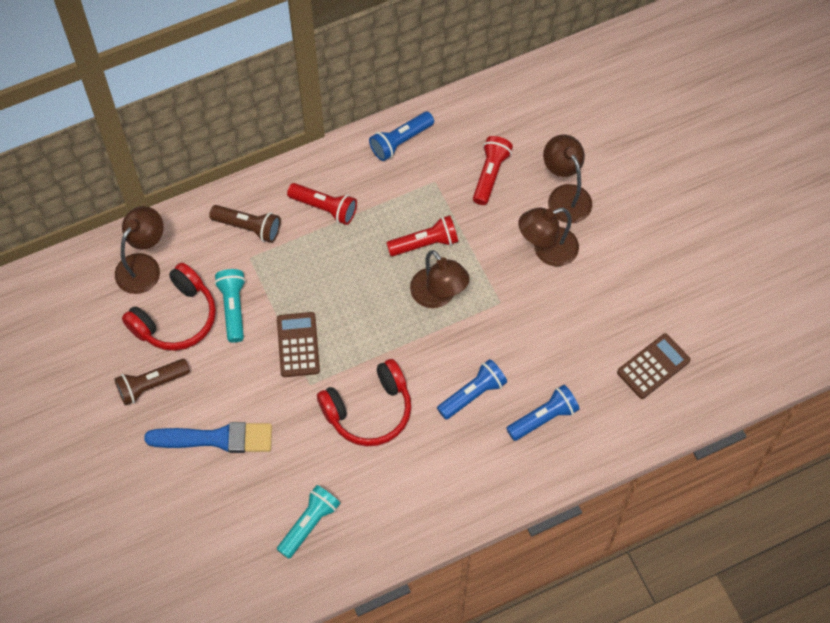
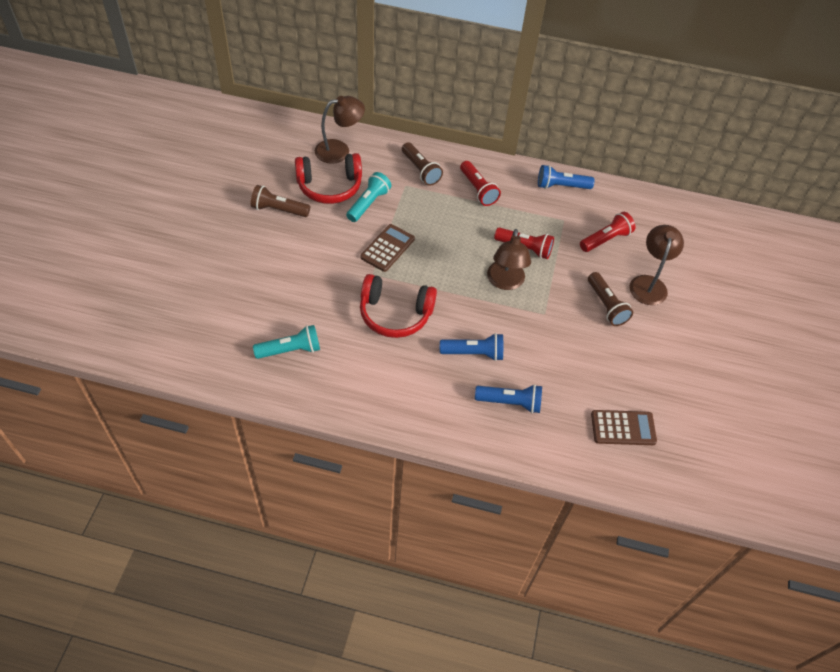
camera: 35 degrees right, 10 degrees down
(216, 438) = (285, 262): blue brush -> none
(547, 250) = (606, 306): brown lamp -> brown flashlight

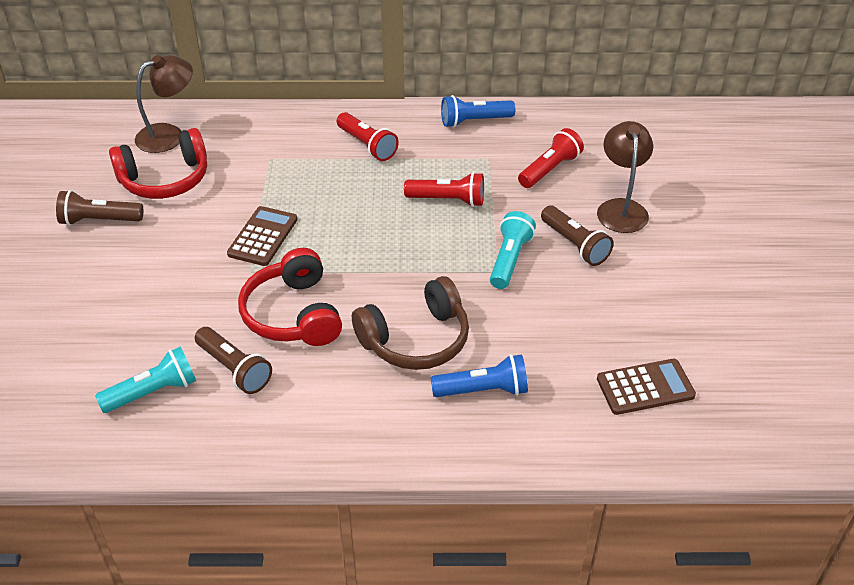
camera: 10 degrees left, 10 degrees down
(368, 203) = (224, 189): turquoise flashlight -> turquoise flashlight (509, 259)
(395, 314) = (293, 314): red headphones -> red headphones turned 75 degrees clockwise
(421, 170) = (285, 138): brown flashlight -> brown flashlight (234, 369)
(474, 353) = (416, 339): blue flashlight -> brown headphones
(505, 282) = (434, 245): brown lamp -> none

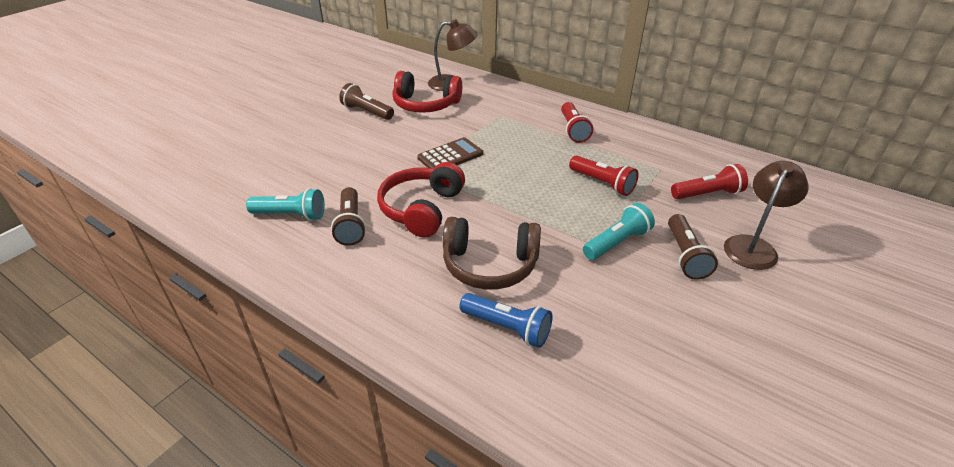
camera: 35 degrees right, 5 degrees down
(474, 121) = (669, 142): blue flashlight -> none
(645, 387) = (659, 404): brown calculator -> none

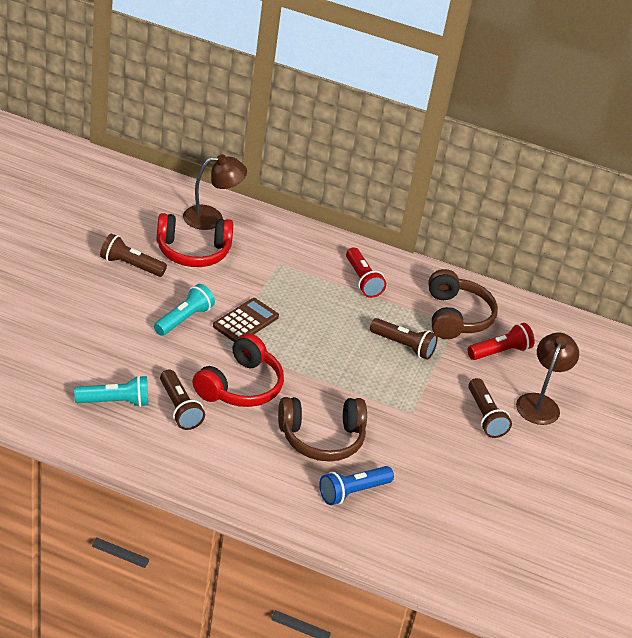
camera: 20 degrees left, 0 degrees up
(422, 209) = (240, 386): red headphones -> red headphones turned 150 degrees counterclockwise
(507, 328) = (352, 492): blue flashlight -> blue flashlight turned 135 degrees clockwise
(602, 183) = (403, 346): red flashlight -> brown flashlight
(617, 242) = (426, 408): turquoise flashlight -> turquoise flashlight (184, 319)
(662, 162) = (456, 317): none -> brown headphones

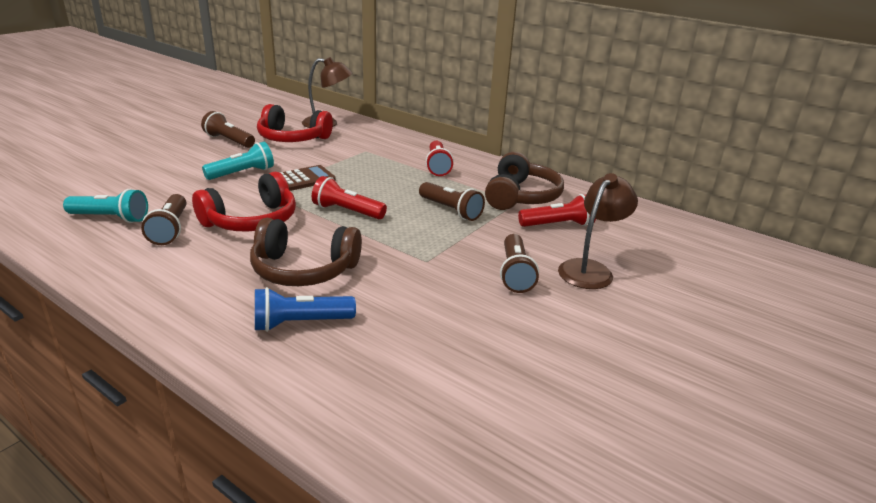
camera: 20 degrees right, 10 degrees down
(314, 361) = (347, 211): none -> red flashlight

